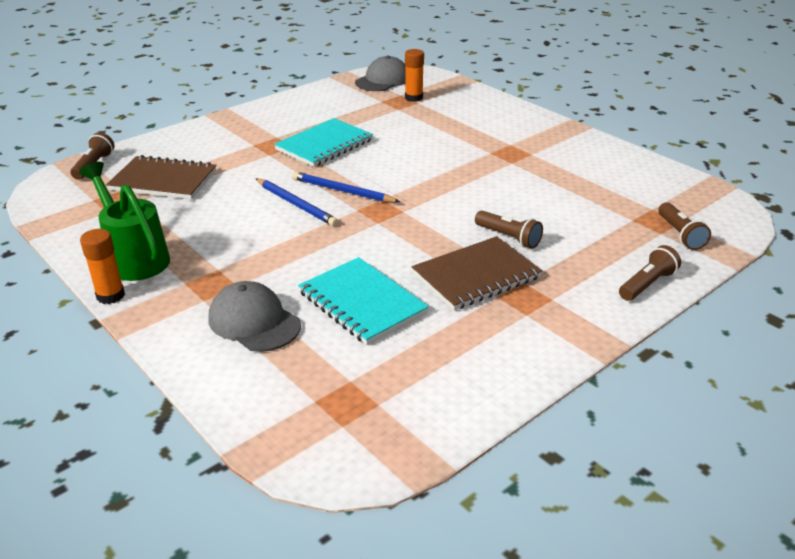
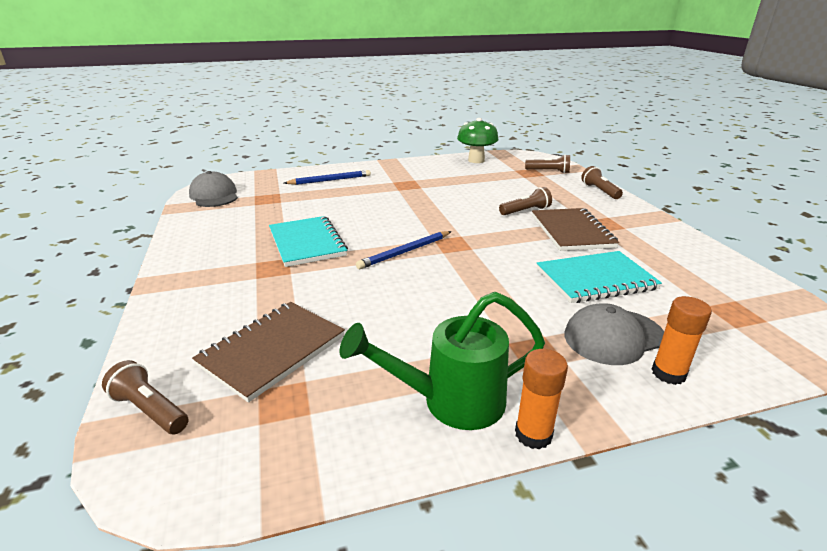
camera: 65 degrees left, 5 degrees down
(296, 204) = (410, 277): blue pencil -> blue pencil (330, 180)
(413, 98) = (269, 192): orange glue stick -> orange glue stick (668, 373)
(653, 176) = (476, 160): none -> green mushroom

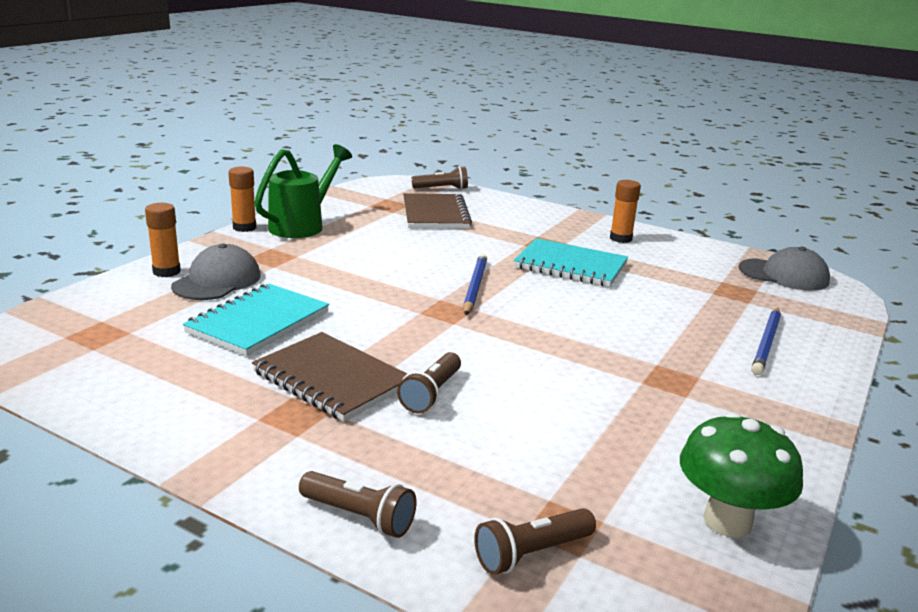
camera: 135 degrees right, 5 degrees down
(210, 249) = (620, 238): none -> orange glue stick

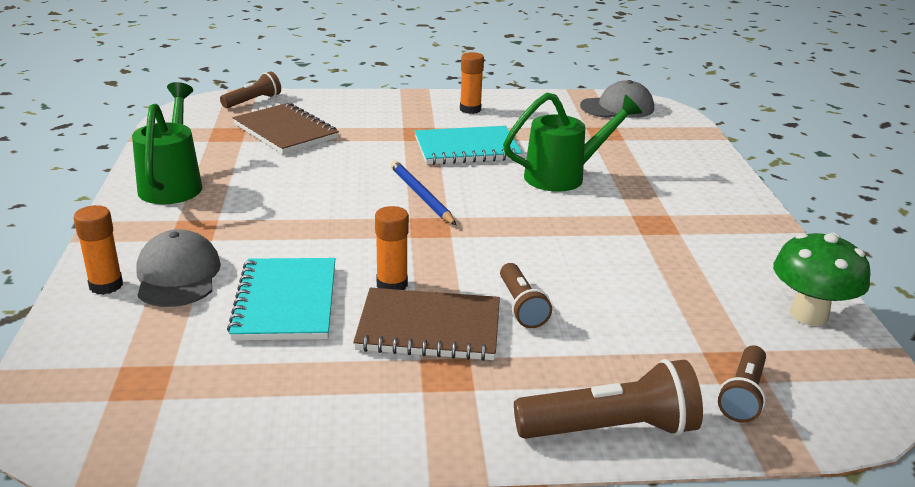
camera: 35 degrees left, 5 degrees up
(244, 227) = (113, 206): orange glue stick -> orange glue stick (392, 284)
(359, 516) = (611, 429): brown flashlight -> brown flashlight, size x1.62
(633, 312) = (564, 176): none -> green watering can
(767, 343) = (674, 170): blue pencil -> none

